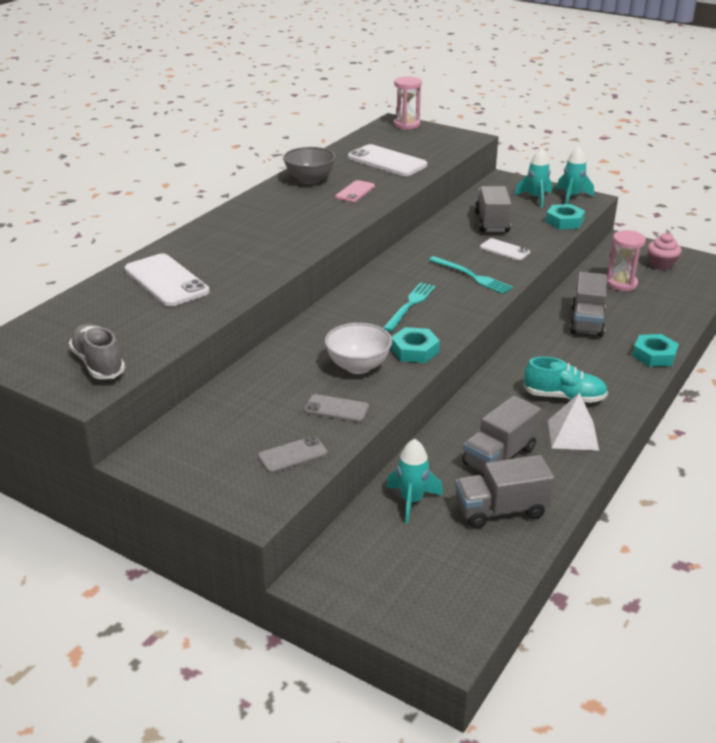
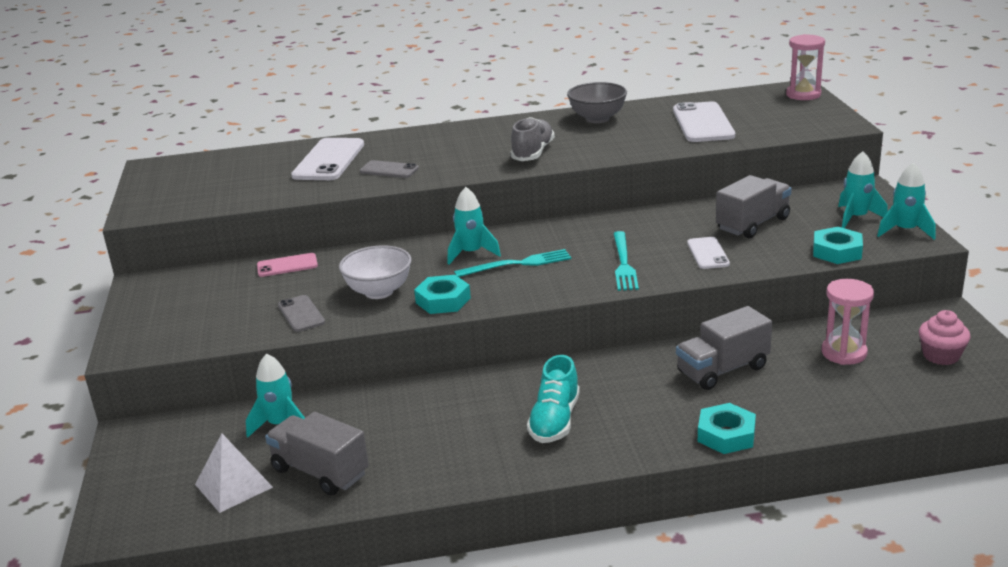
camera: 50 degrees right, 5 degrees down
(98, 363) = (180, 198): grey shoe -> grey shoe (533, 153)
(292, 455) = (213, 329): grey phone -> grey phone (389, 170)
(355, 192) = (612, 141): pink phone -> pink phone (287, 266)
(364, 312) = (471, 253): none -> turquoise rocket
(499, 456) = (402, 433): grey truck -> none
(564, 397) = (555, 421): turquoise shoe -> turquoise shoe turned 45 degrees clockwise
(573, 435) = (494, 454): white pyramid -> white pyramid (234, 485)

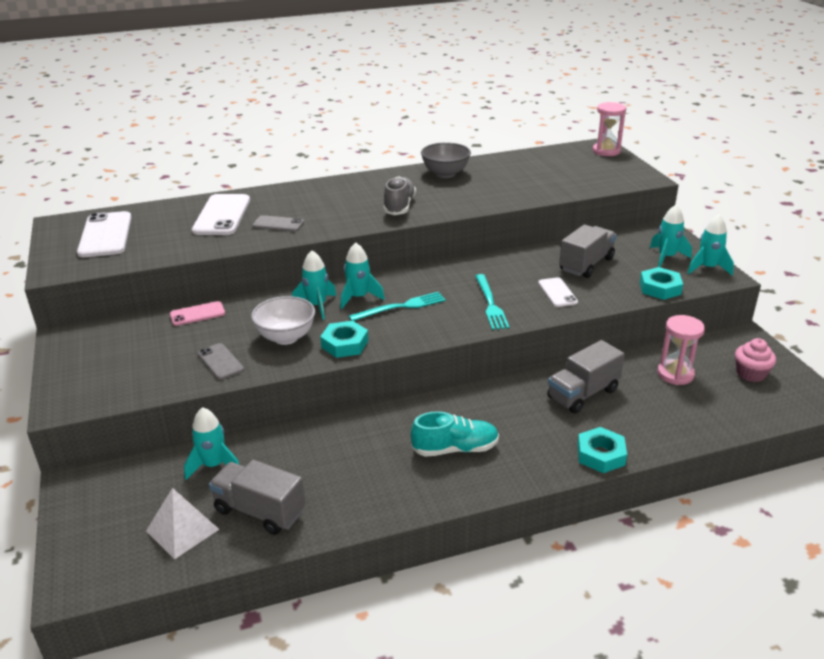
camera: 10 degrees left, 5 degrees up
(421, 261) = (317, 306): none -> turquoise rocket
(555, 421) = (455, 449): turquoise shoe -> turquoise shoe turned 105 degrees counterclockwise
(703, 123) = (533, 177): white phone -> white phone (105, 235)

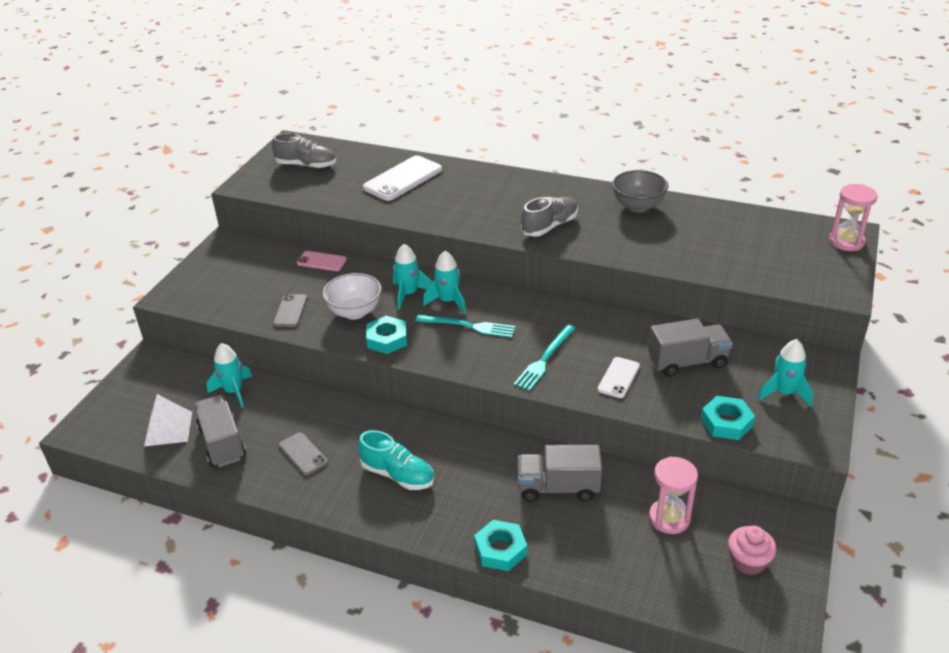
camera: 40 degrees right, 5 degrees up
(105, 235) = (306, 165): white phone -> grey shoe
(278, 224) = (432, 205): grey phone -> grey phone (303, 454)
(707, 268) = (812, 426): turquoise rocket -> none

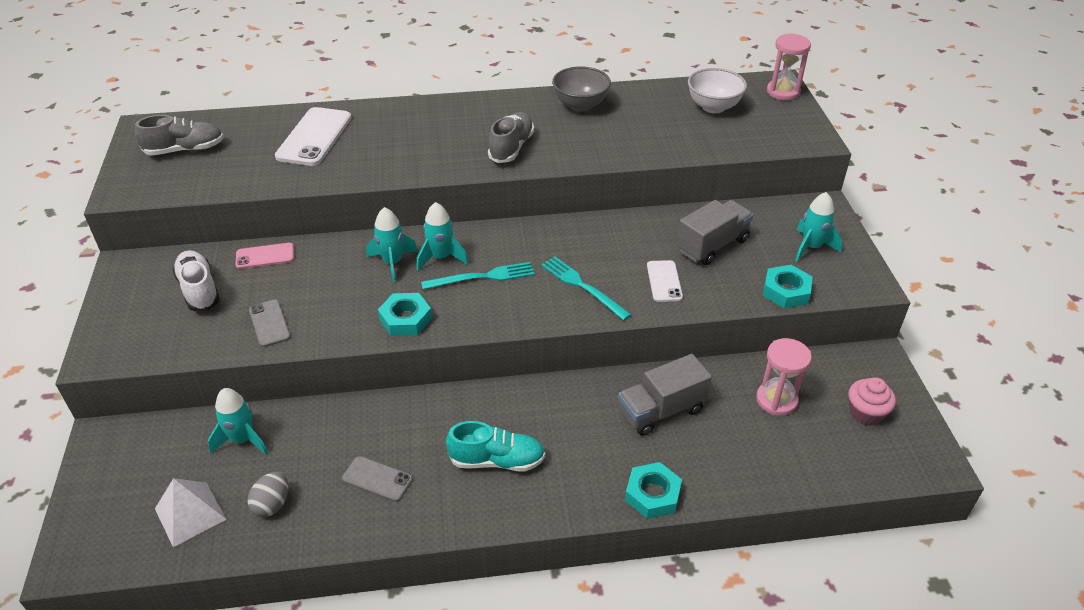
camera: 30 degrees left, 5 degrees up
(222, 443) = (272, 504): grey truck -> grey egg
(261, 272) = (199, 290): none -> white shoe
(355, 312) = (347, 301): white bowl -> white bowl (713, 107)
(544, 359) = (582, 286): turquoise fork -> turquoise fork turned 135 degrees clockwise

